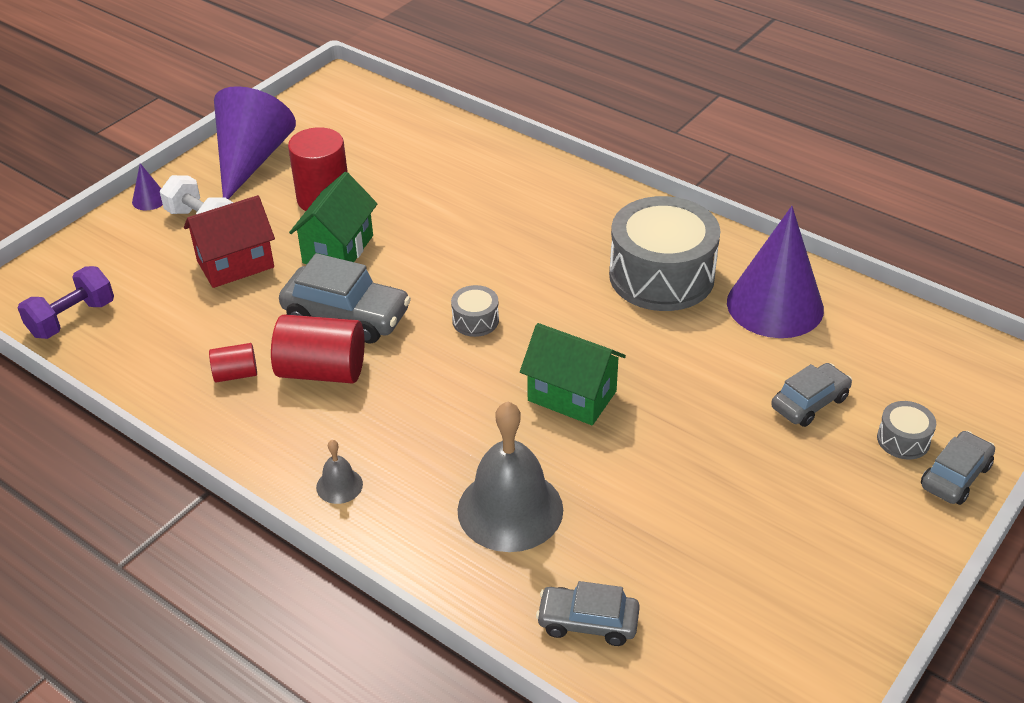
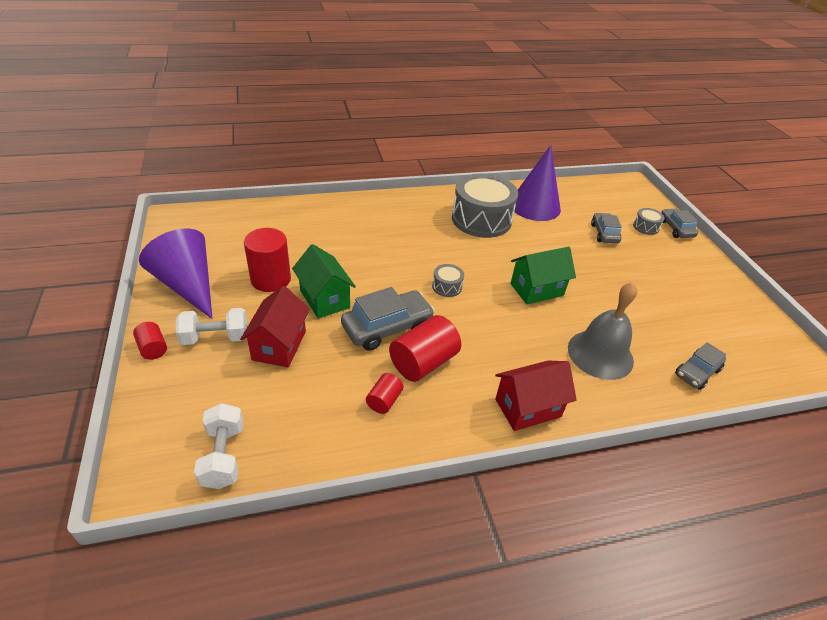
camera: 55 degrees left, 0 degrees up
(72, 319) = (223, 456): purple dumbbell -> white dumbbell
(149, 199) = (153, 348): purple cone -> red cylinder
(339, 485) = (528, 408): grey bell -> red house

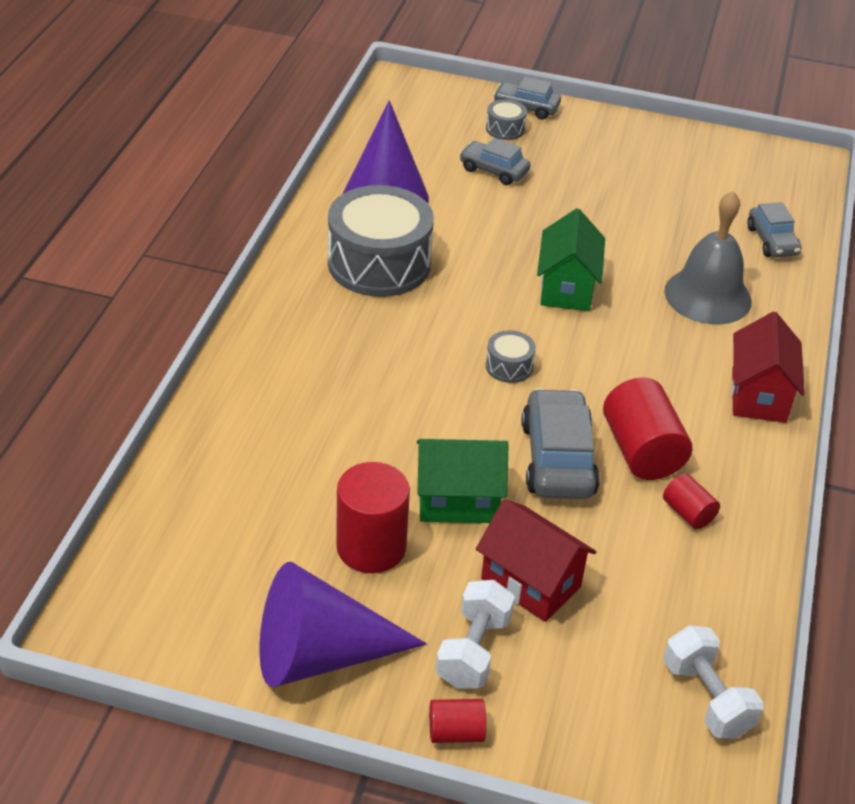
camera: 60 degrees left, 0 degrees up
(223, 456) = (706, 698): white dumbbell -> white dumbbell turned 45 degrees clockwise

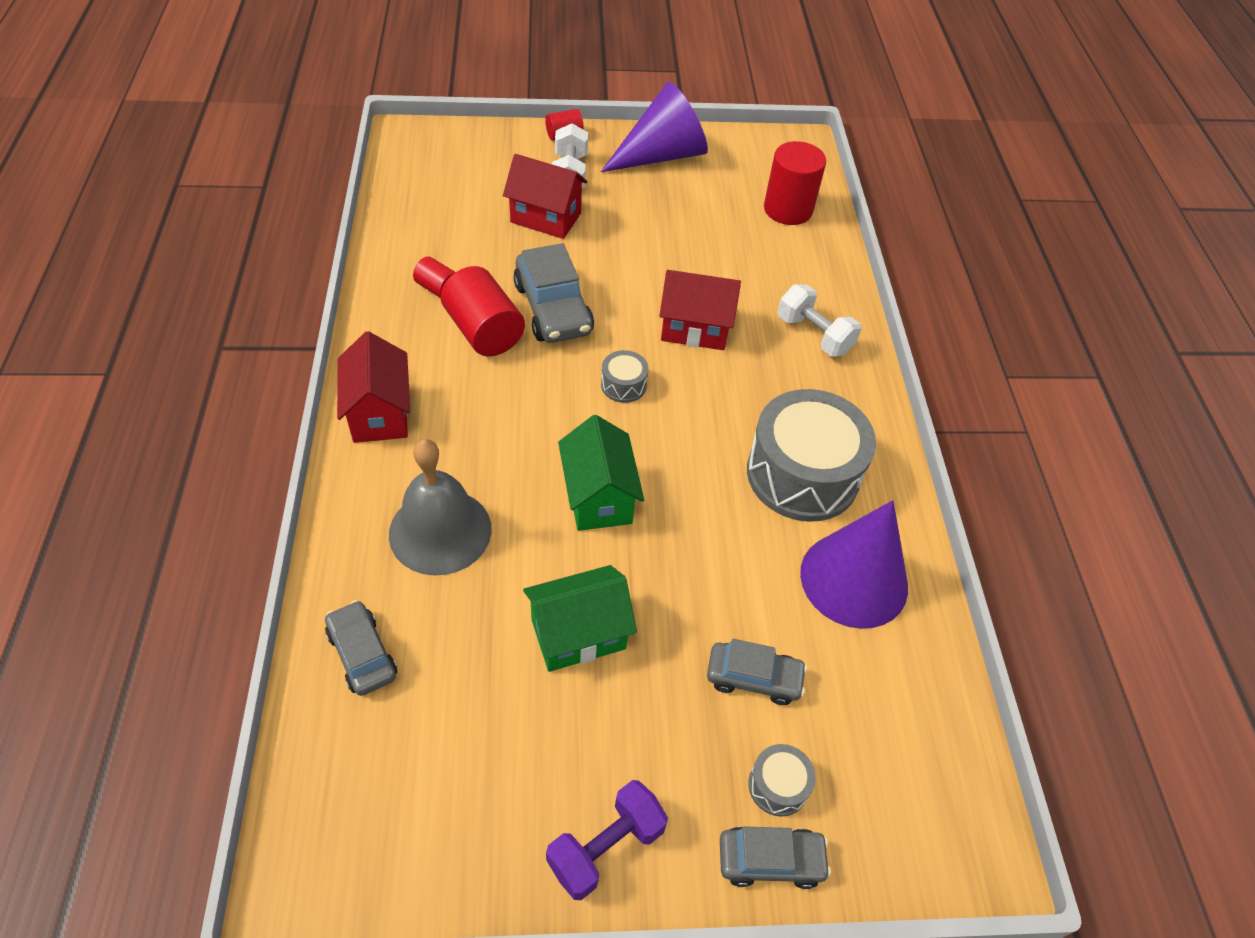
camera: 160 degrees right, 10 degrees up
(371, 547) = (664, 217): red cylinder -> red cylinder (788, 209)
(407, 402) = (695, 329): none -> red house
(458, 501) = (618, 259): green house -> green house (578, 634)
(622, 132) = (606, 847): none -> purple dumbbell
(706, 698) = (414, 177): white dumbbell -> white dumbbell (814, 335)

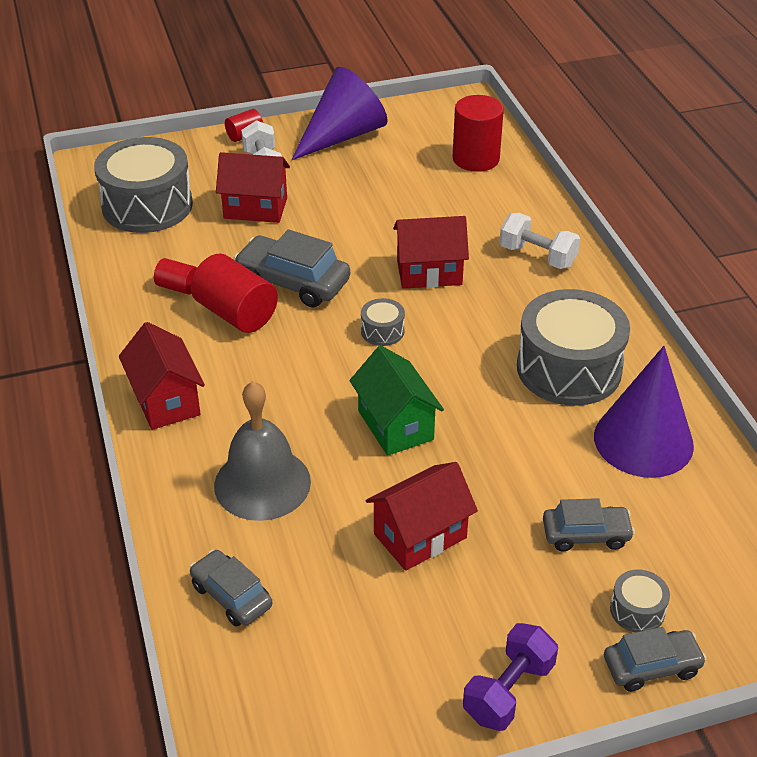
camera: 10 degrees left, 10 degrees down
(441, 192) = (147, 205): none -> grey drum
(553, 309) = (293, 282): grey car -> grey car turned 150 degrees clockwise
(578, 634) = (420, 536): green house -> red house

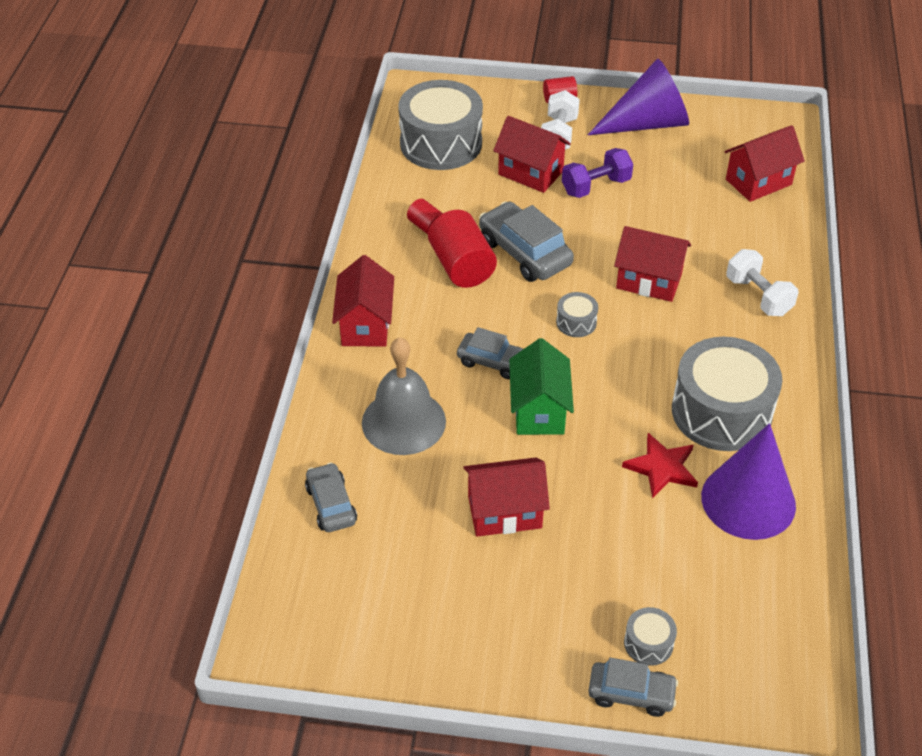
camera: 25 degrees right, 5 degrees up
(476, 159) = (758, 182): red cylinder -> red house
(508, 691) = (501, 665): purple dumbbell -> purple dumbbell (596, 186)
(546, 438) = (662, 467): none -> red star
(586, 535) = (644, 563): grey car -> grey car (493, 362)

